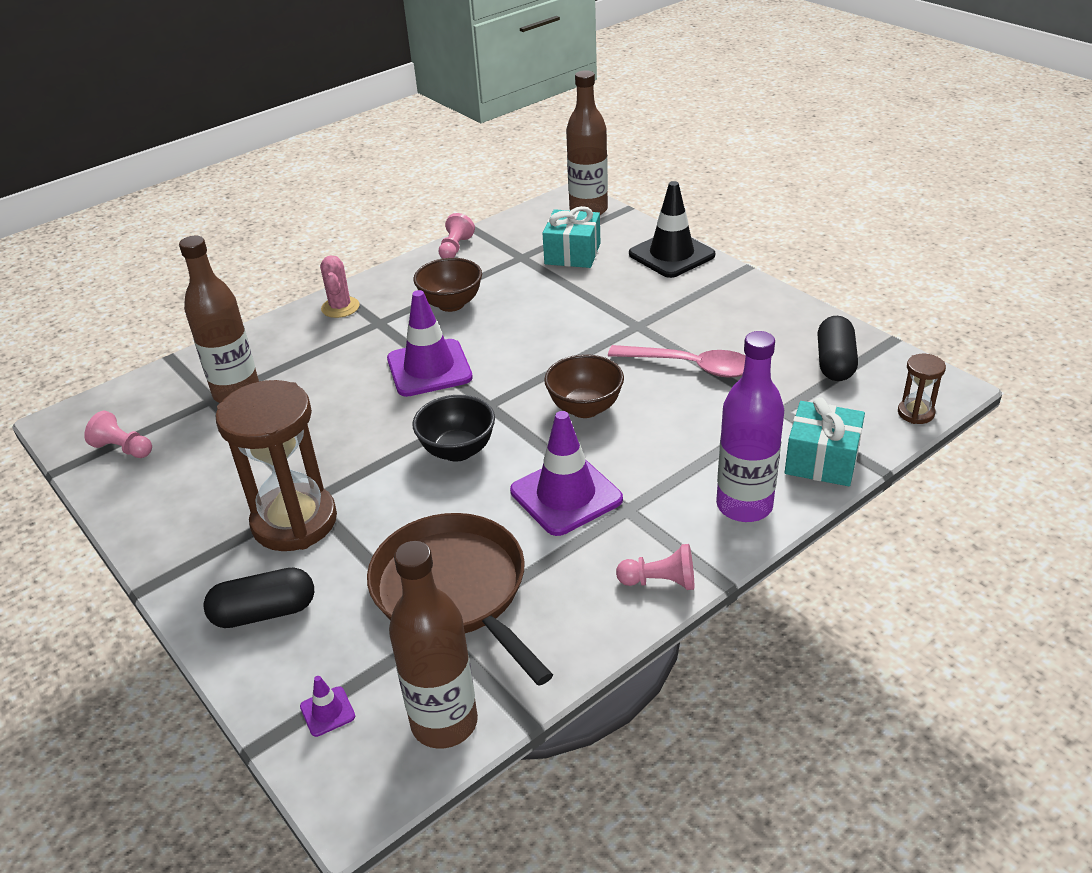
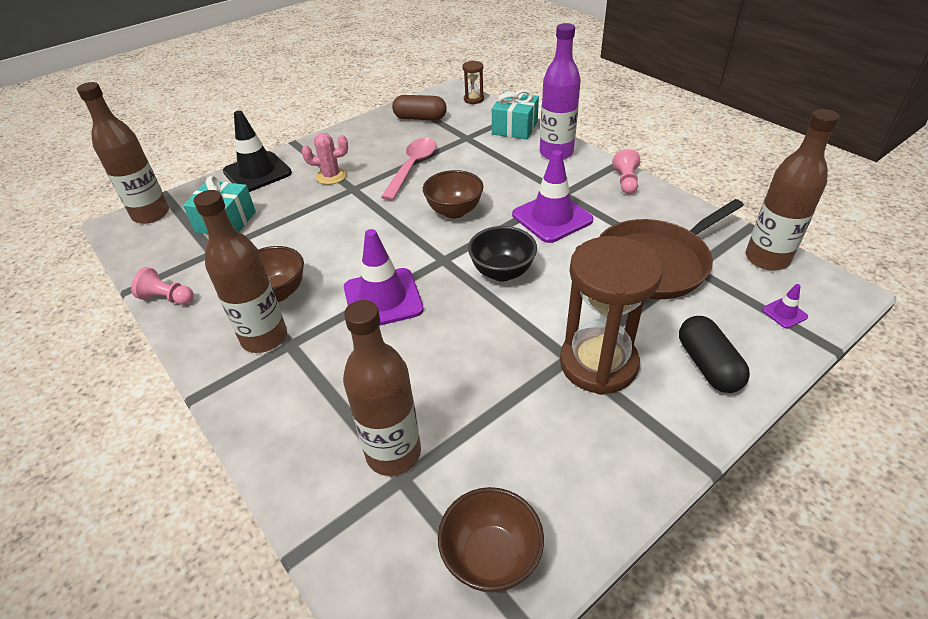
camera: 90 degrees left, 5 degrees up
(123, 449) = (491, 557): pink pawn -> brown bowl
(340, 307) = (245, 381): pink cactus -> pink cactus (331, 176)
(390, 308) = (264, 338): none -> brown bottle
(835, 362) = (420, 118): black capsule -> brown capsule

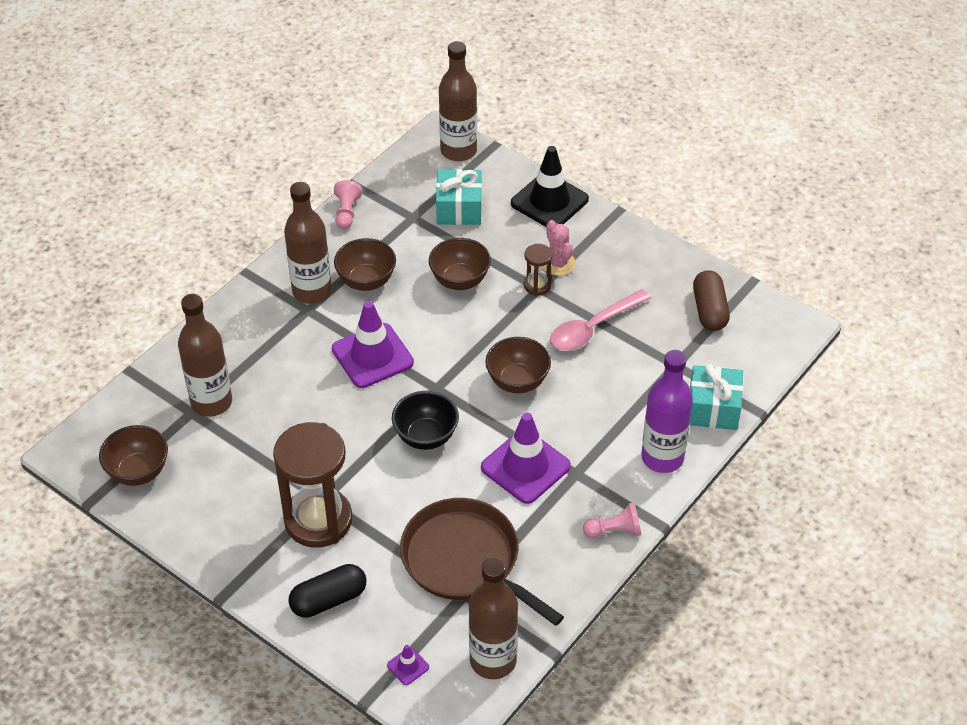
camera: 75 degrees right, 5 degrees up
(316, 231) = (460, 280): none -> brown bowl
(412, 167) = (593, 328): pink spoon -> pink spoon turned 135 degrees clockwise
(473, 99) = (778, 354): brown hourglass -> brown hourglass (537, 285)

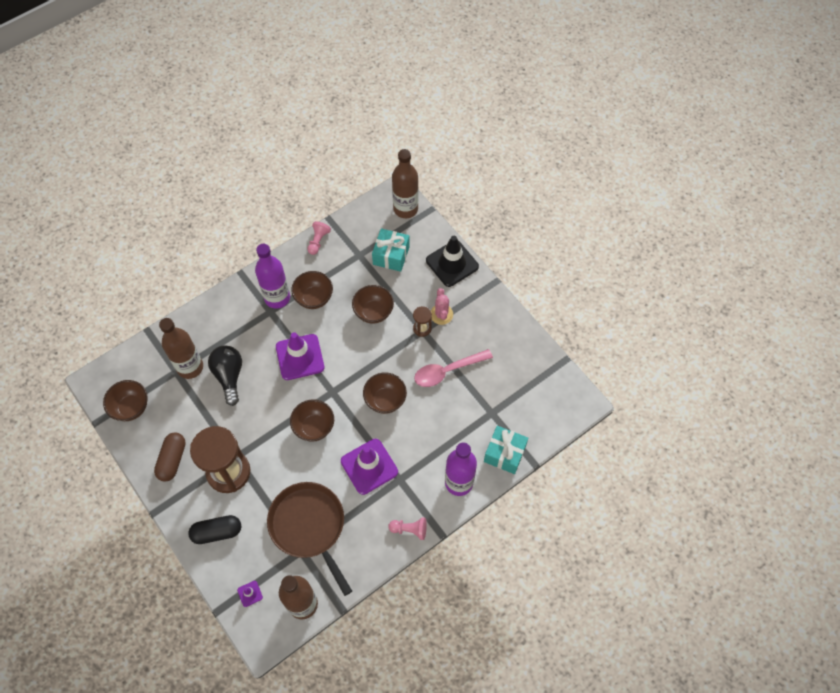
camera: 15 degrees right, 15 degrees up
(275, 401) = (229, 376): none -> black light bulb
(312, 291) = (277, 298): brown bottle -> purple bottle
(426, 436) = (314, 427): black bowl -> brown bowl
(709, 310) = (529, 376): brown capsule -> brown capsule (172, 460)

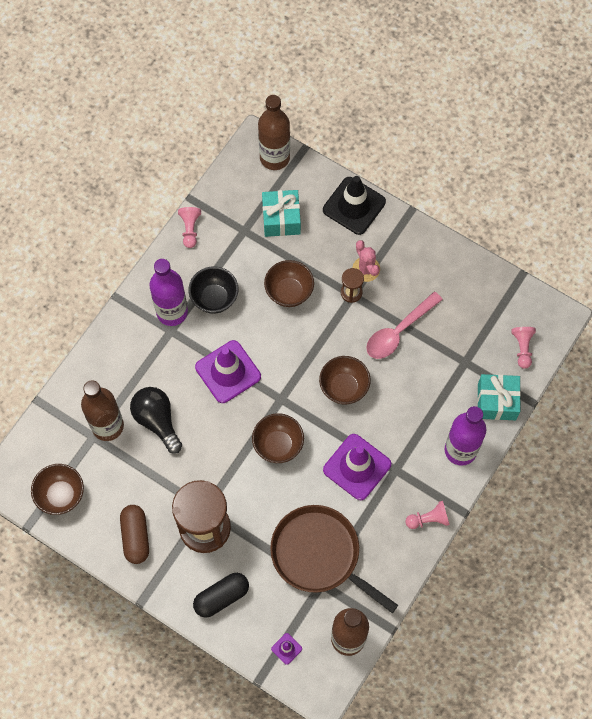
camera: 20 degrees left, 5 degrees up
(314, 298) = (214, 298): brown bowl -> black bowl
(543, 418) = (522, 348): none -> pink pawn

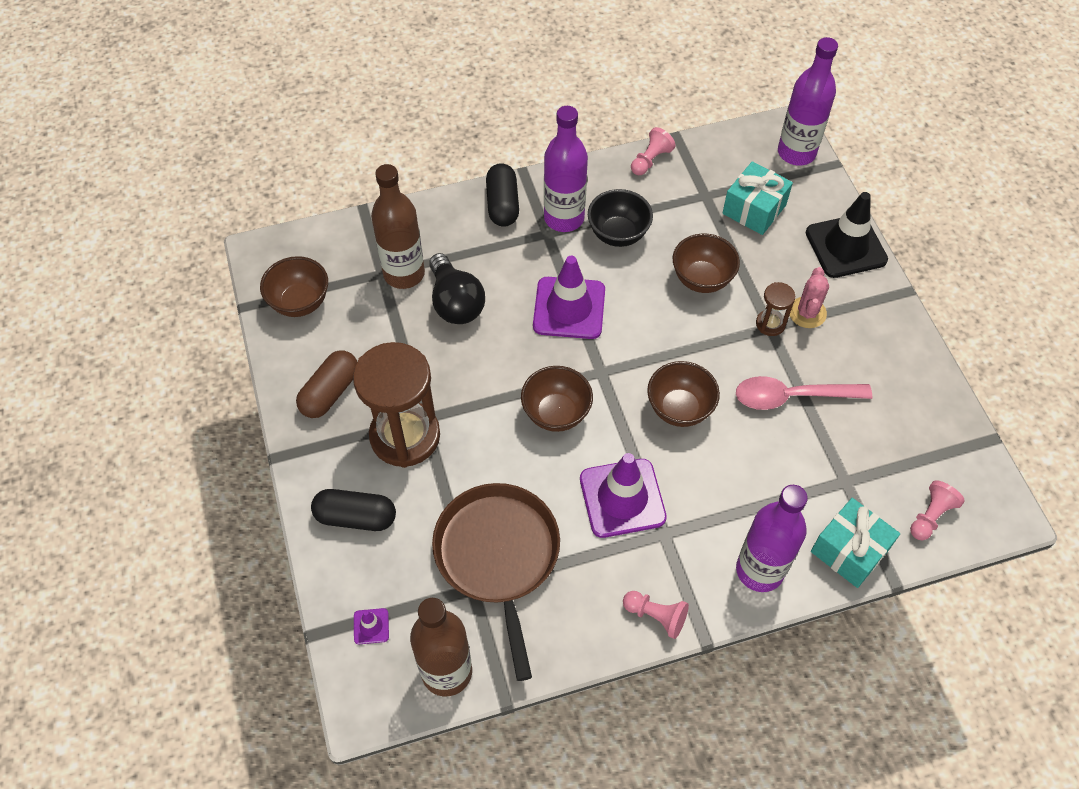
camera: 40 degrees right, 10 degrees down
(125, 331) = (503, 204): none -> black capsule
(157, 421) = (455, 302): black light bulb -> black light bulb turned 150 degrees clockwise
(274, 158) = (796, 153): brown bottle -> purple bottle

